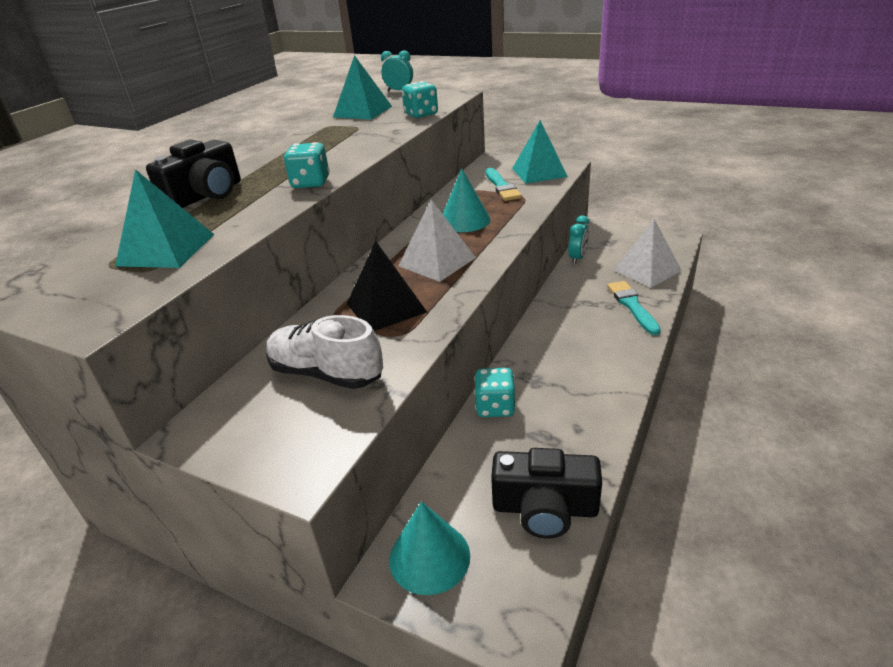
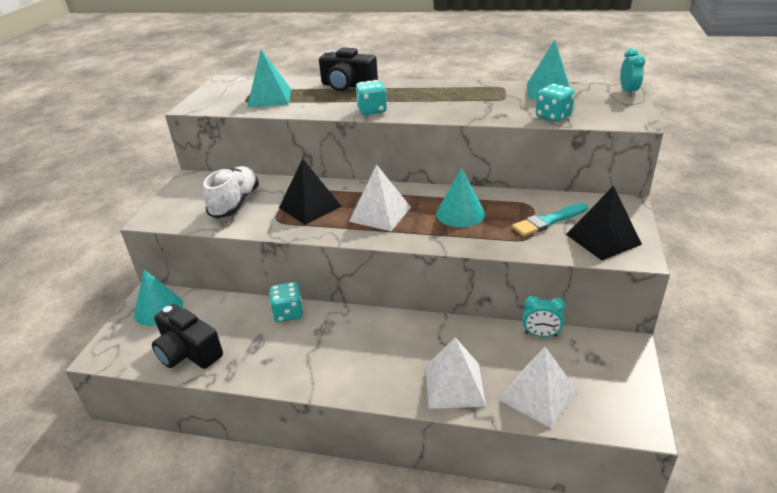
camera: 75 degrees right, 0 degrees up
(539, 172) = (603, 239): turquoise pyramid -> black pyramid
(545, 508) = (188, 352): black camera -> black camera turned 45 degrees counterclockwise
(632, 306) = (454, 385): turquoise brush -> white pyramid

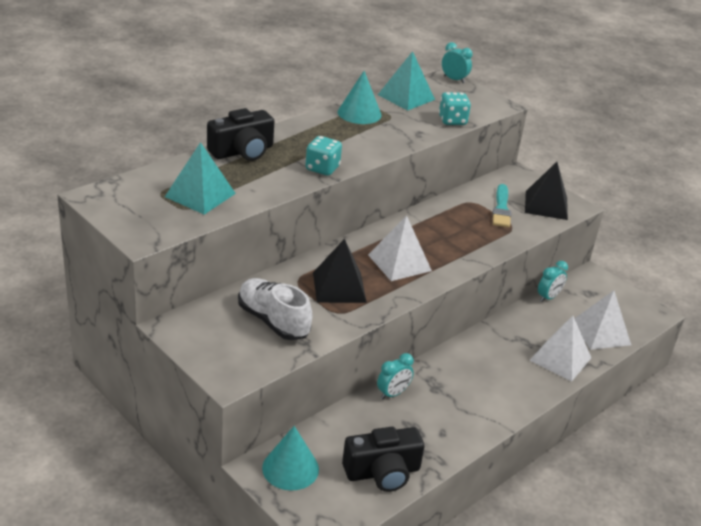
camera: 60 degrees left, 0 degrees up
(288, 313) = (393, 393): turquoise dice -> turquoise clock
(460, 213) = (446, 232): turquoise cone -> turquoise cone (359, 113)

